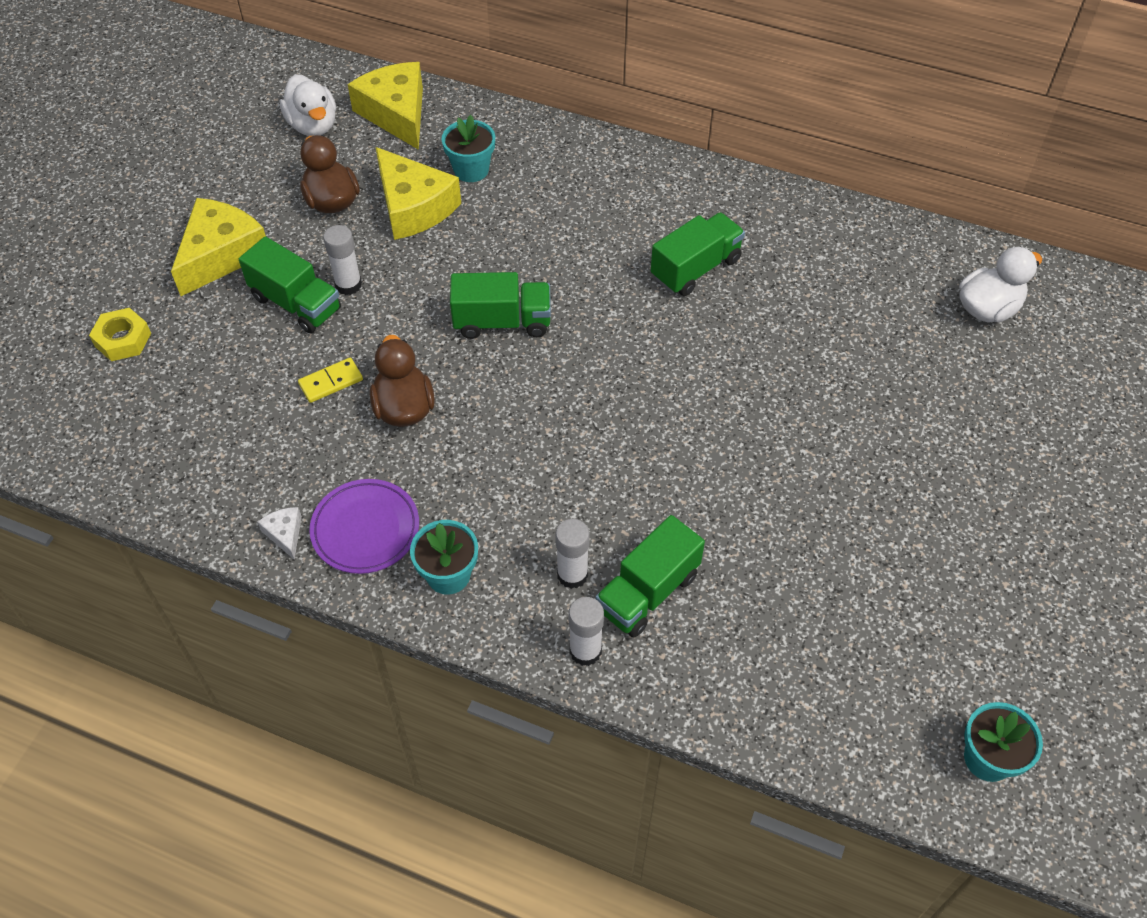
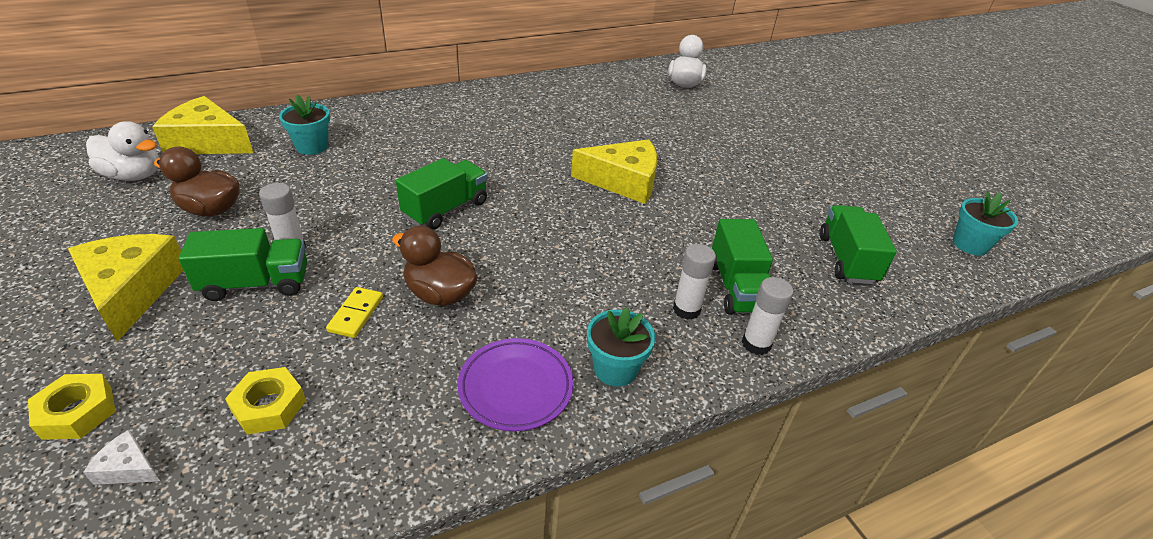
camera: 50 degrees left, 15 degrees down
(214, 417) = (269, 406): none -> yellow nut
(285, 534) = (452, 442): white cheese -> white cheese (128, 468)
(413, 207) = (291, 182): yellow cheese -> yellow cheese (623, 181)
(695, 268) = (528, 130): green truck -> green truck (846, 259)

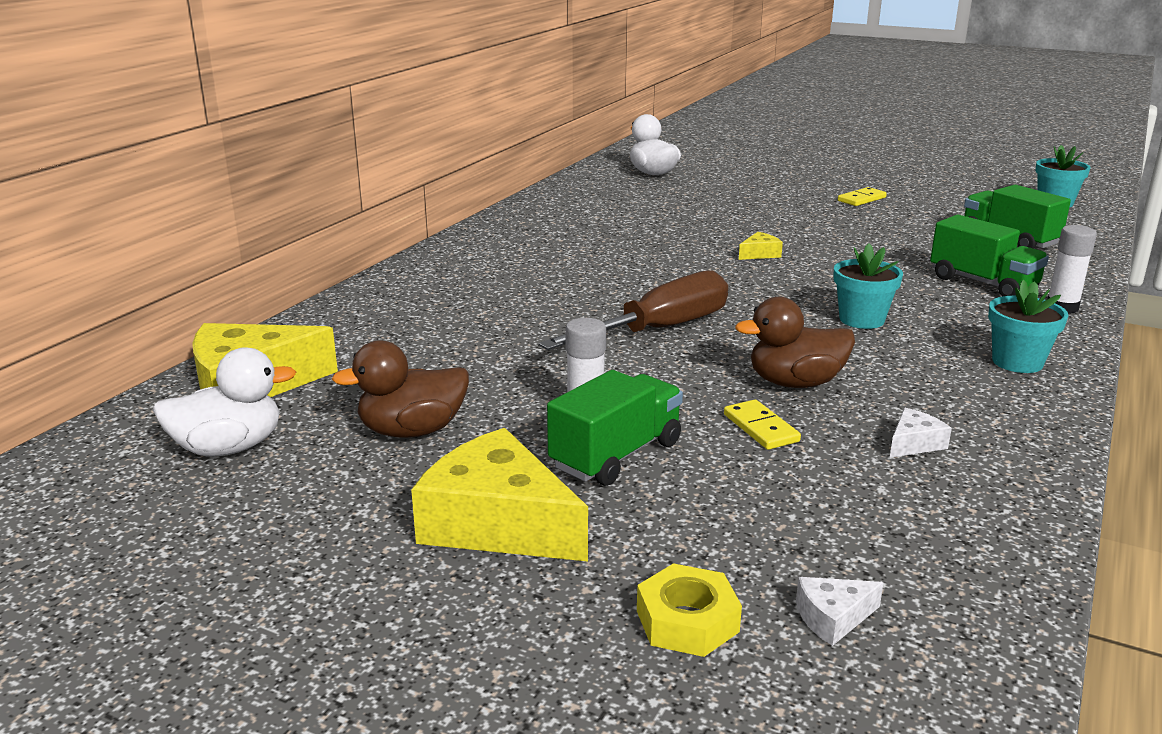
camera: 35 degrees left, 15 degrees down
(269, 406) = (842, 516): yellow nut -> none
(312, 146) = (396, 341): turquoise flower pot -> turquoise flower pot (861, 319)
(411, 385) = (914, 443): none -> white cheese
(445, 209) = (658, 330): green truck -> brown screwdriver
(516, 387) = (983, 405): purple plate -> none
(623, 181) = (759, 254): yellow cheese -> yellow cheese, size x0.43
(686, 309) = (982, 309): white glue stick -> none
(796, 167) = (861, 199): none -> yellow domino

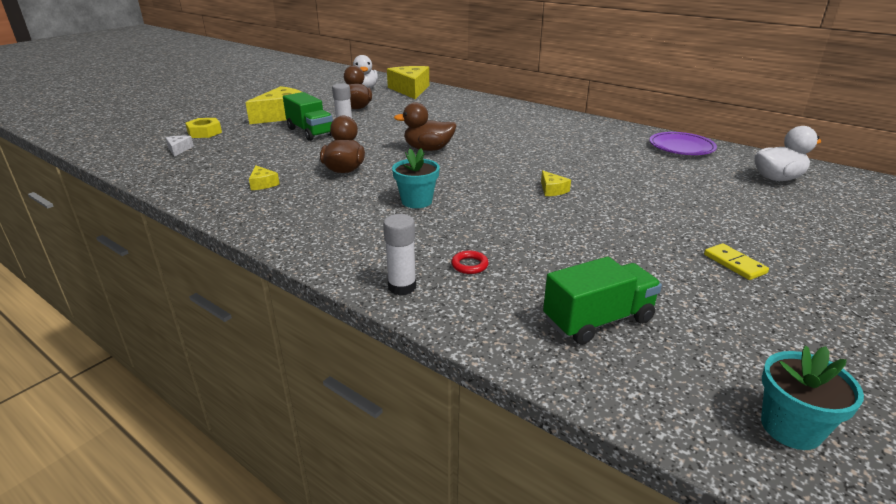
camera: 100 degrees right, 5 degrees up
(574, 198) = (681, 147): none -> purple plate
(658, 330) = (428, 149): brown screwdriver -> brown duck
(761, 428) = (307, 157): yellow domino -> none
(914, 443) = (263, 184): white cheese -> yellow cheese
(983, 283) = (469, 265): green truck -> red ring
(1017, 362) = (322, 235): turquoise flower pot -> none

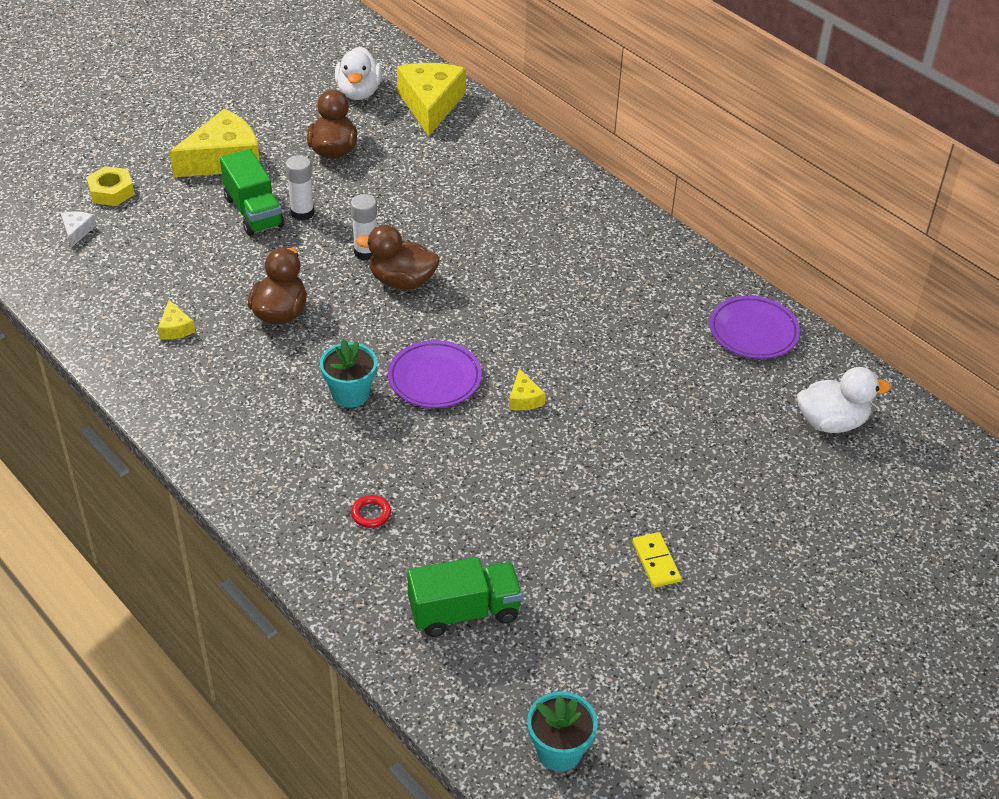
camera: 10 degrees right, 15 degrees up
(402, 287) = (291, 533): white glue stick -> white glue stick (366, 252)
(478, 187) = (434, 378): none -> purple plate

